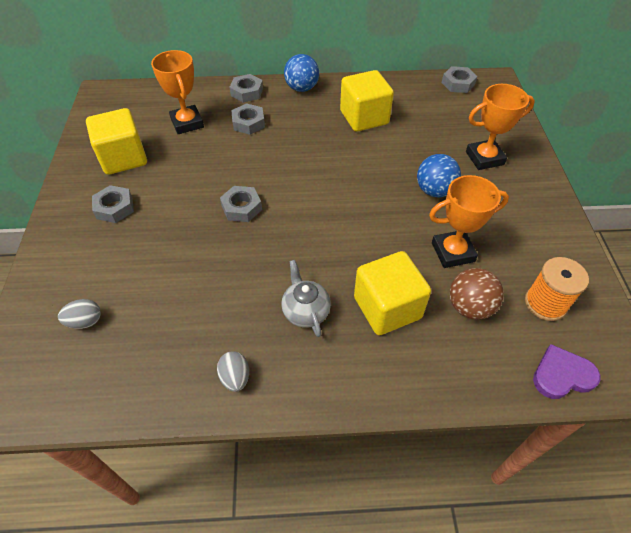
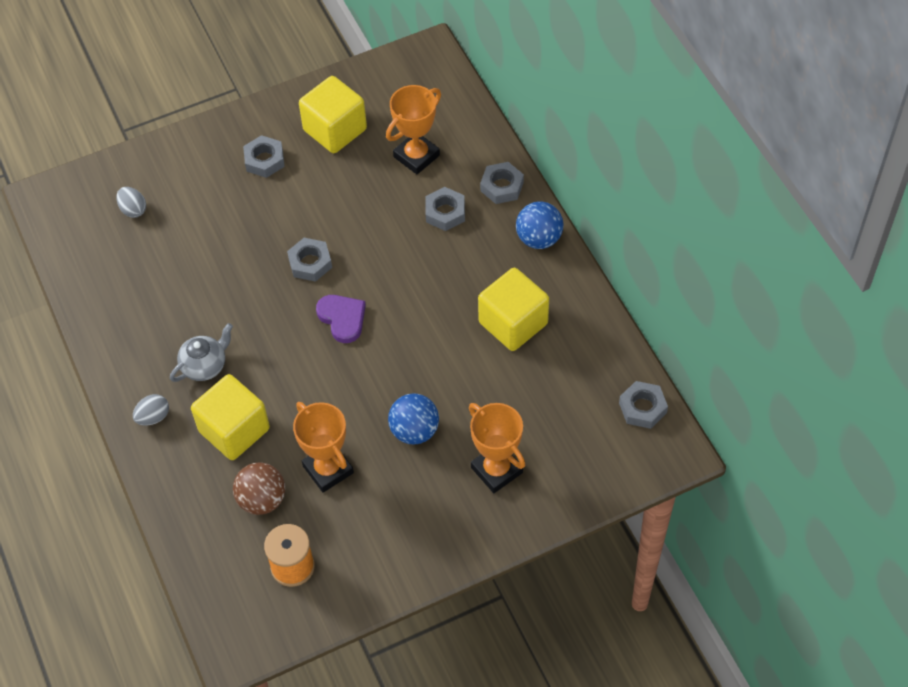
camera: 70 degrees right, 5 degrees up
(235, 377) = (120, 340): grey egg -> grey egg (153, 417)
(562, 375) = (212, 591): purple heart -> purple heart (342, 318)

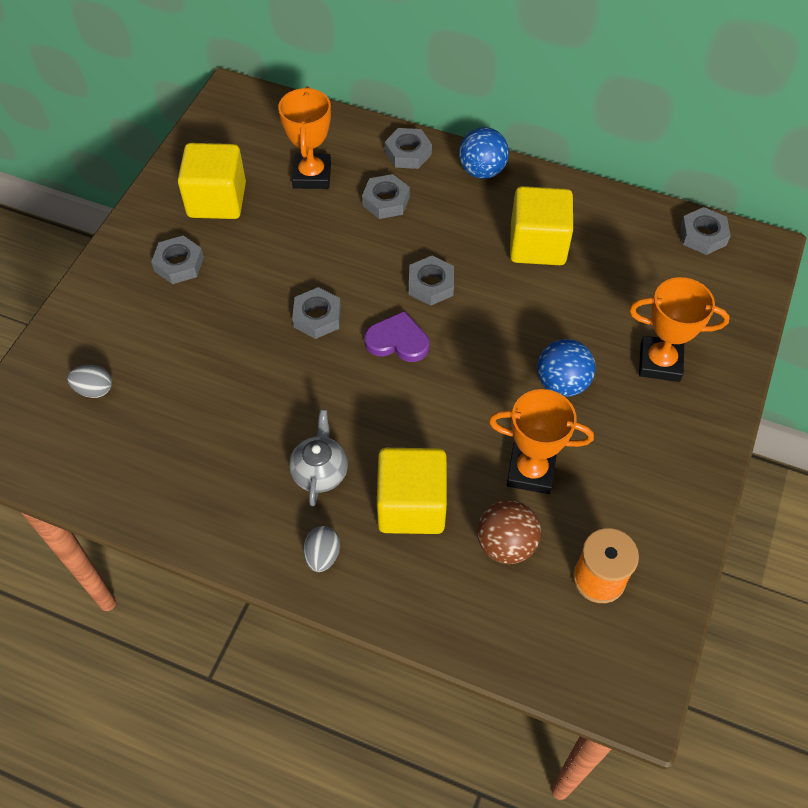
camera: 45 degrees left, 0 degrees up
(407, 296) = (431, 285): none -> grey nut

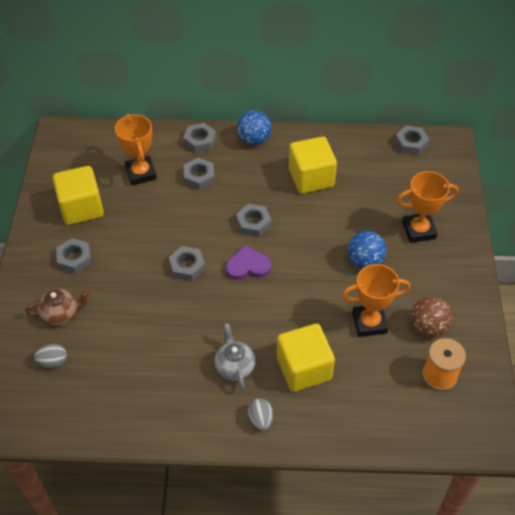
camera: 20 degrees left, 5 degrees down
(131, 331) = (61, 314): none -> brown teapot
(506, 544) = (374, 373): brown ball -> brown ball (428, 327)

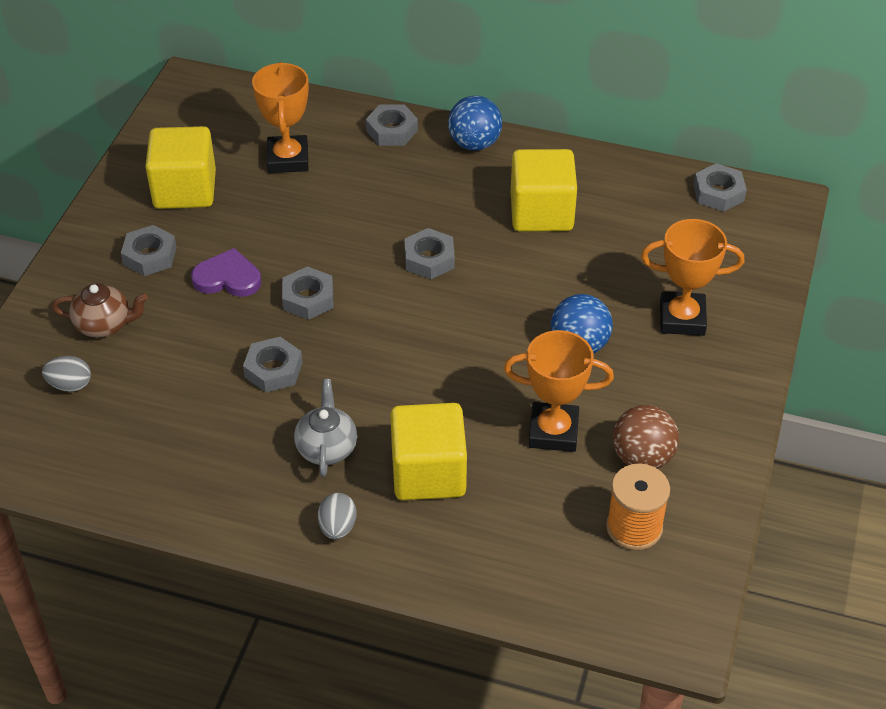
camera: 15 degrees right, 5 degrees down
(199, 177) = (372, 180): grey nut -> grey nut (273, 370)
(248, 266) = (398, 316): purple heart -> purple heart (228, 278)

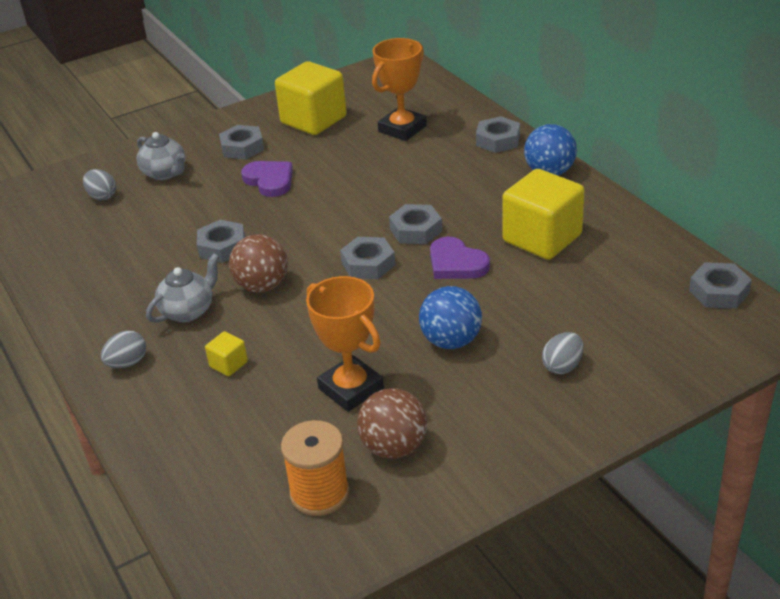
camera: 45 degrees right, 10 degrees down
(104, 325) = (165, 173): brown teapot -> grey teapot
(308, 298) = (302, 216): grey nut -> grey nut (368, 264)
(362, 386) = (262, 286): none -> brown ball
(428, 473) = (228, 364): yellow cube -> yellow cube, size x0.44
(501, 273) = (456, 263): none -> purple heart
(682, 318) = (562, 366): orange trophy -> grey egg

